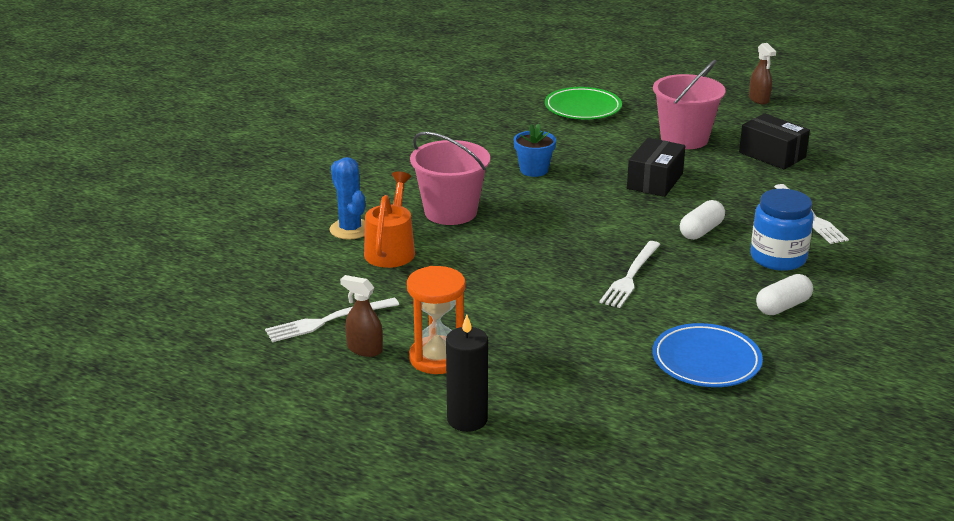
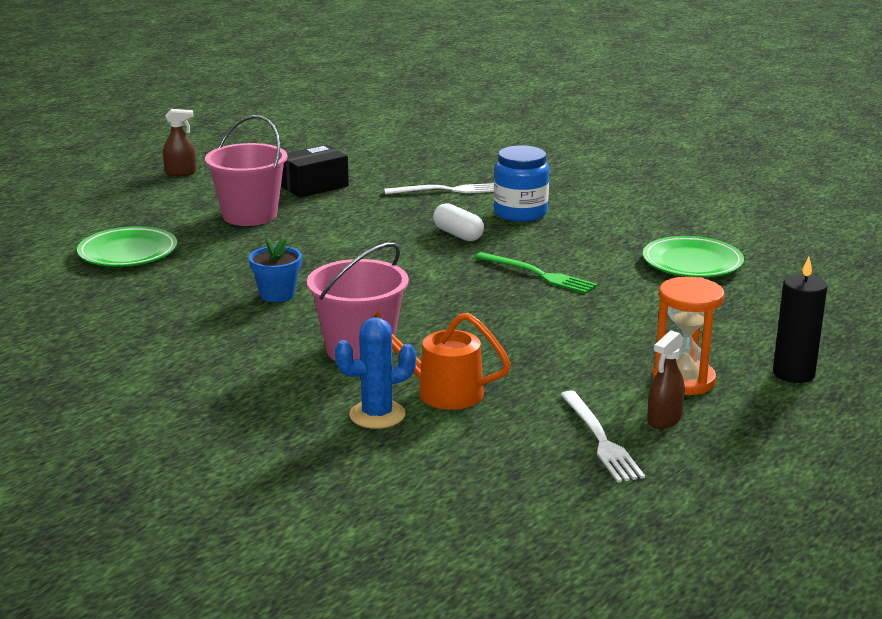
camera: 80 degrees left, 5 degrees down
(630, 276) = (538, 274): white fork -> green fork
(655, 181) = (341, 240): black box -> none
(706, 361) = (692, 263): blue plate -> green plate
(783, 306) = (605, 223): white capsule -> none

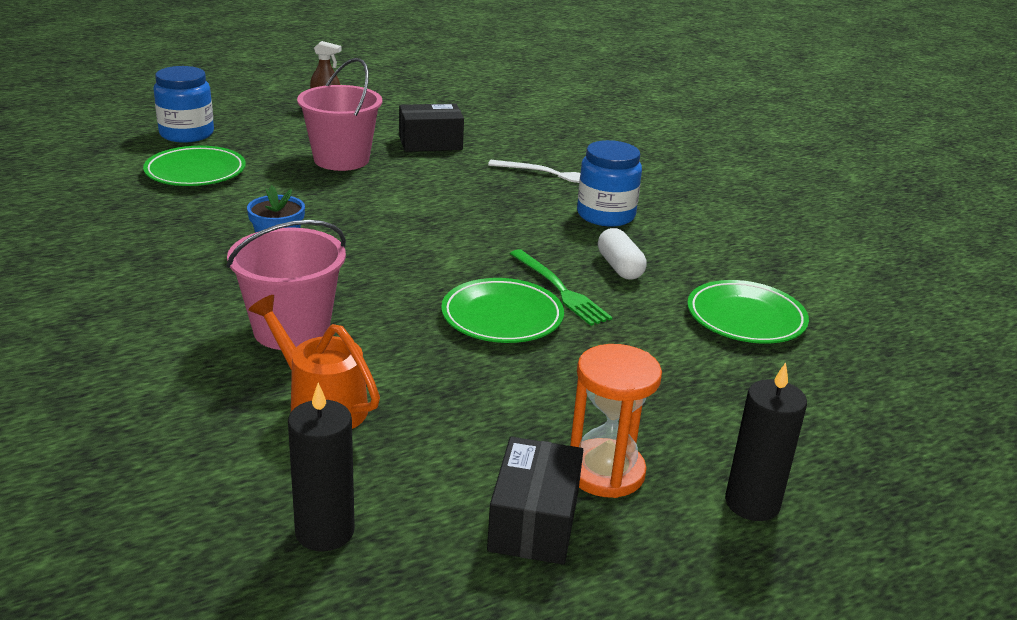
camera: 20 degrees right, 5 degrees up
(77, 223) = (186, 134): none -> blue jar
(377, 415) = (227, 415): blue cactus -> none
(458, 234) = (519, 224): white capsule -> white capsule (619, 267)
(514, 303) = (502, 317): none -> green plate
(530, 462) = (324, 531): none -> black candle
(600, 439) = (434, 525): white fork -> none
(664, 420) = (534, 521): brown spray bottle -> black box

